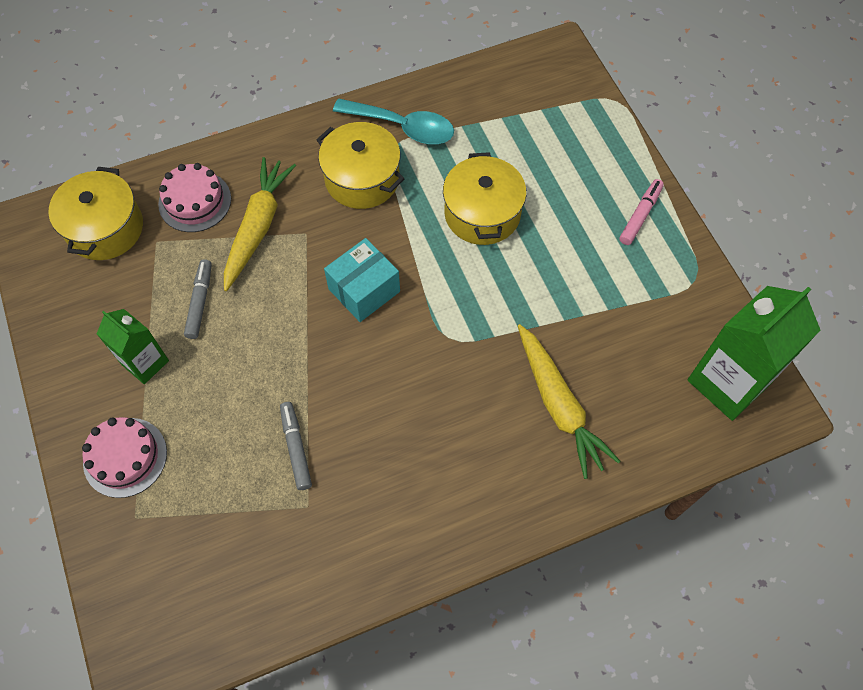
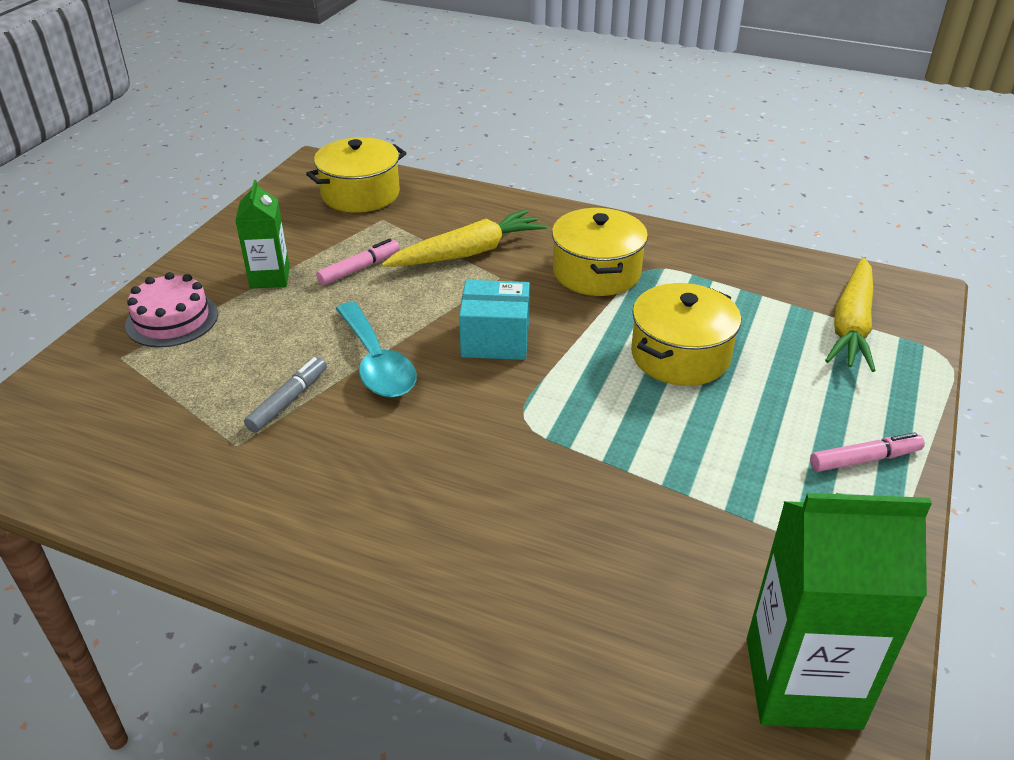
camera: 45 degrees right, 25 degrees down
(195, 201) = (443, 214): pink cake -> none
(200, 302) = (359, 269): grey marker -> pink marker
(402, 127) = (680, 261): turquoise spoon -> turquoise spoon (376, 363)
(559, 405) = (562, 547): yellow carrot -> yellow carrot (851, 325)

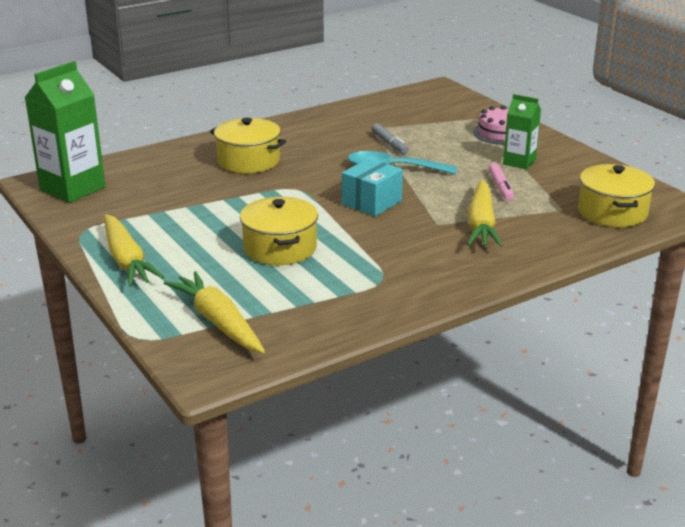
camera: 125 degrees right, 10 degrees down
(596, 272) = (402, 258): yellow pot -> yellow pot (248, 161)
(864, 459) = (127, 260): pink marker -> yellow carrot

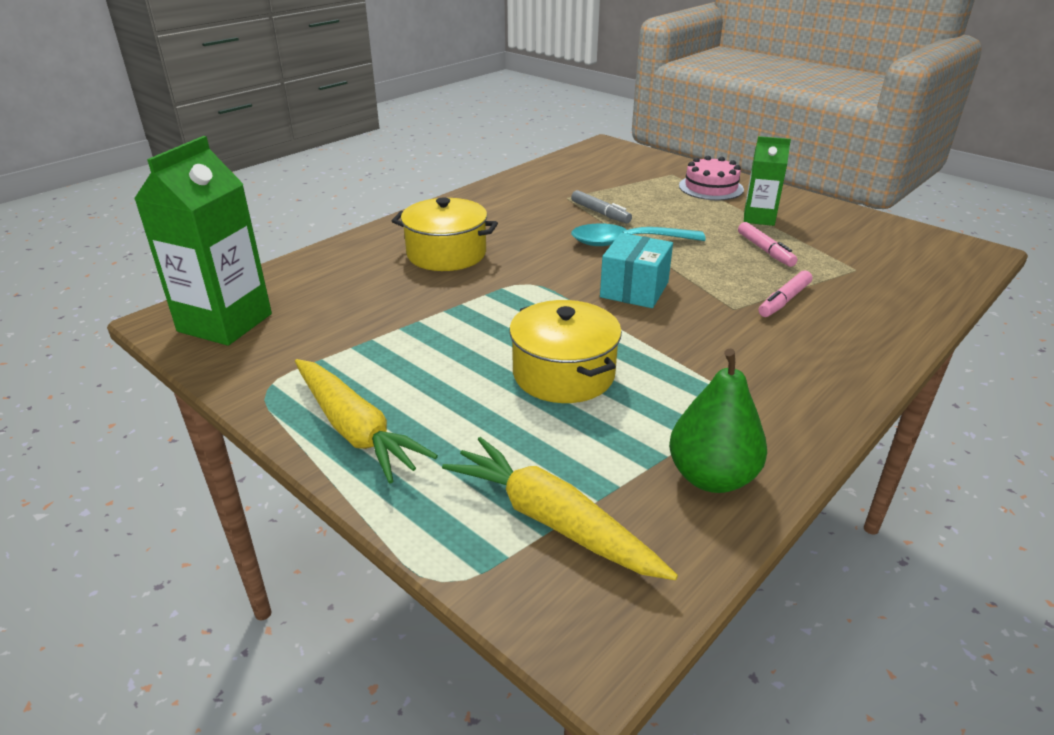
camera: 15 degrees left, 5 degrees up
(333, 316) = (711, 477): none -> green pear
(481, 224) = (784, 300): yellow carrot -> pink marker
(612, 212) = (911, 265): yellow pot -> none

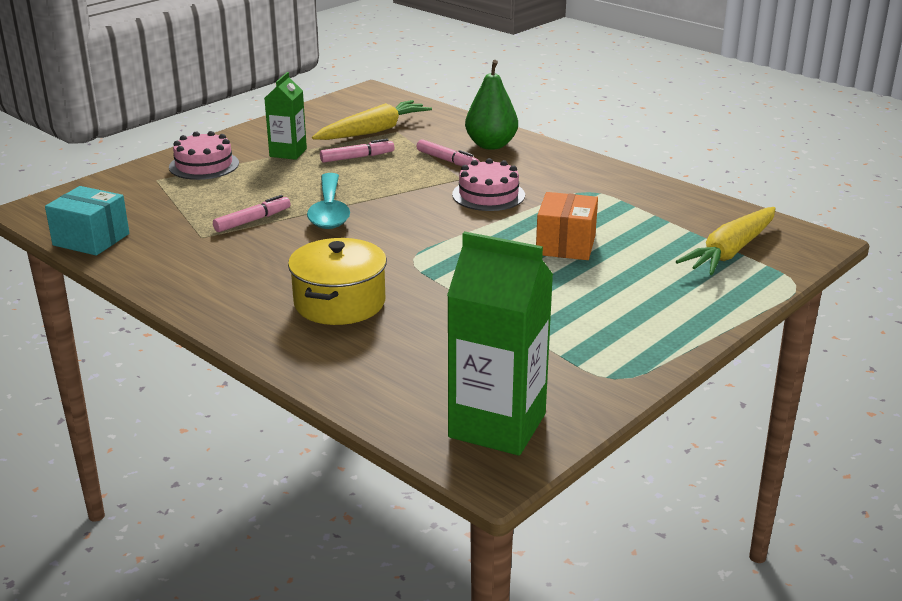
camera: 90 degrees left, 5 degrees down
(355, 429) = (661, 327): yellow carrot -> yellow carrot (373, 131)
(563, 374) = (566, 245): yellow pot -> orange box
(600, 213) = (252, 220): grey marker -> pink marker
(634, 290) = (427, 213): turquoise box -> turquoise box (91, 239)
(693, 326) = (488, 195): none -> pink cake
(711, 477) = (671, 204): green pear -> green pear (491, 145)

